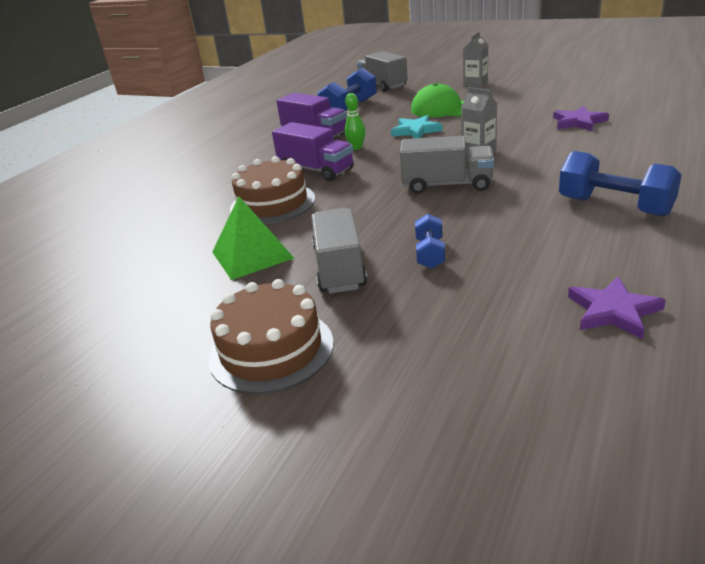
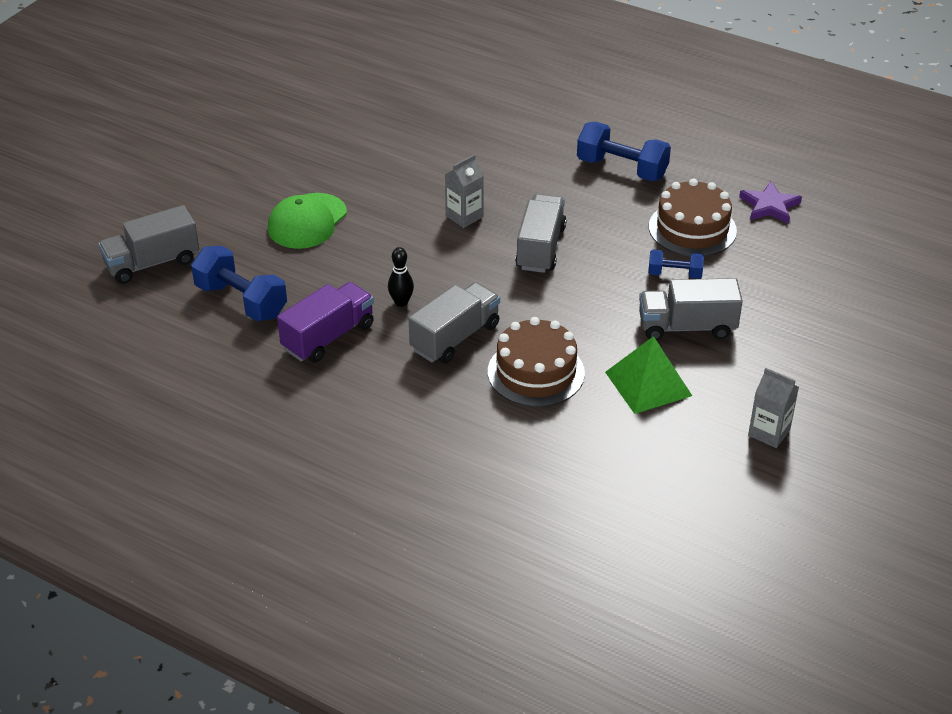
camera: 90 degrees left, 10 degrees up
(271, 350) = (799, 366): brown cake -> brown cake (692, 229)
(316, 170) = (455, 338): purple truck -> grey truck
(356, 148) = (401, 302): green bowling pin -> black bowling pin
(416, 130) = (372, 251): turquoise star -> none
(475, 84) = (224, 183): grey carton -> grey carton (769, 432)
(578, 122) = (420, 142): purple star -> none
(614, 206) = (622, 169): blue dumbbell -> blue dumbbell turned 75 degrees clockwise

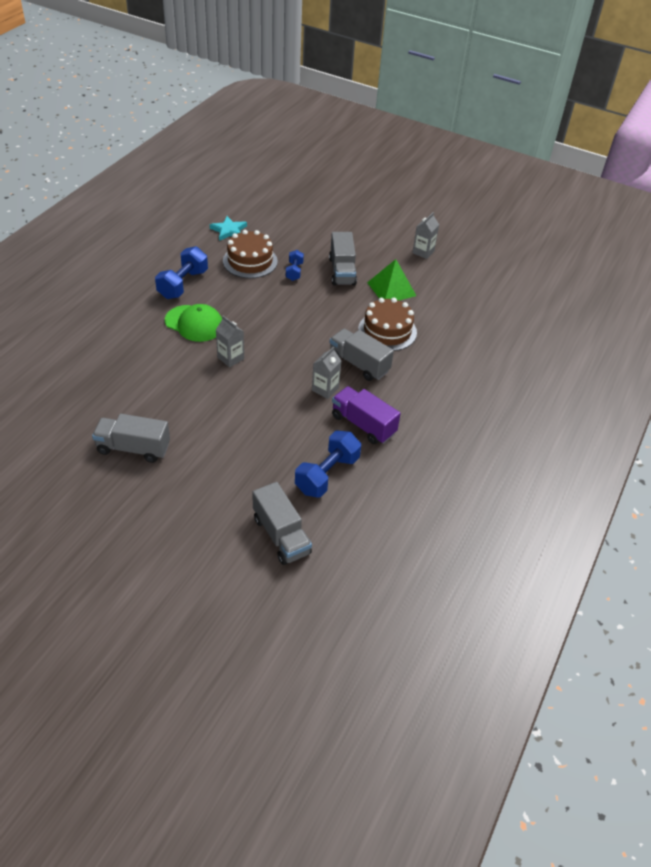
camera: 95 degrees left, 5 degrees up
(307, 221) = (231, 442): green cap -> green cap (194, 323)
(401, 302) = (325, 389): black bowling pin -> grey carton
(540, 248) = (267, 324): grey truck -> grey truck (133, 448)
(769, 206) = (229, 230): purple star -> turquoise star

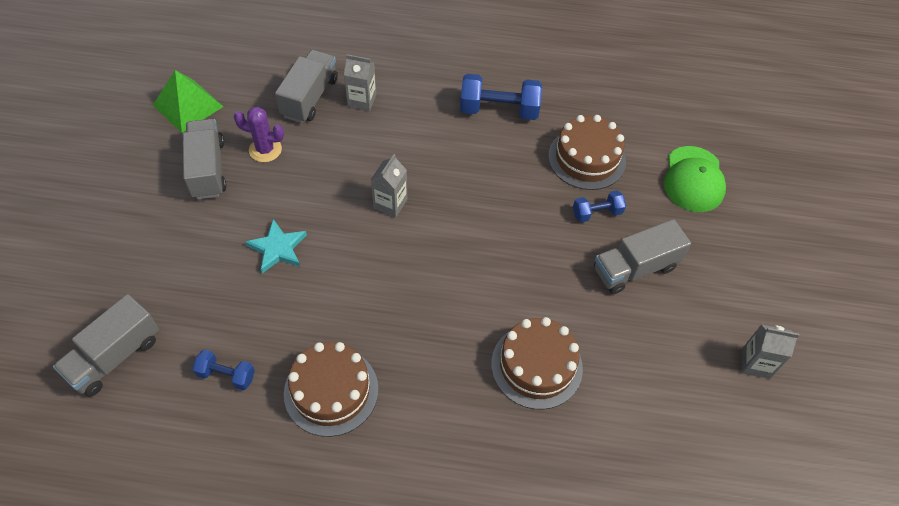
camera: 70 degrees right, 10 degrees up
(136, 411) = (265, 150): none -> purple cactus
(194, 323) = (434, 147): green cap -> green cap (693, 179)
(229, 230) = (634, 115): turquoise star -> turquoise star (277, 248)
(325, 389) = (380, 324): grey carton -> grey carton (362, 100)
(327, 474) = (226, 375): blue dumbbell -> blue dumbbell, size x0.57
(359, 364) = (447, 350): grey truck -> grey truck (310, 97)
(363, 425) = (331, 391): purple truck -> brown cake
(391, 289) = (635, 344): green pyramid -> green pyramid (188, 105)

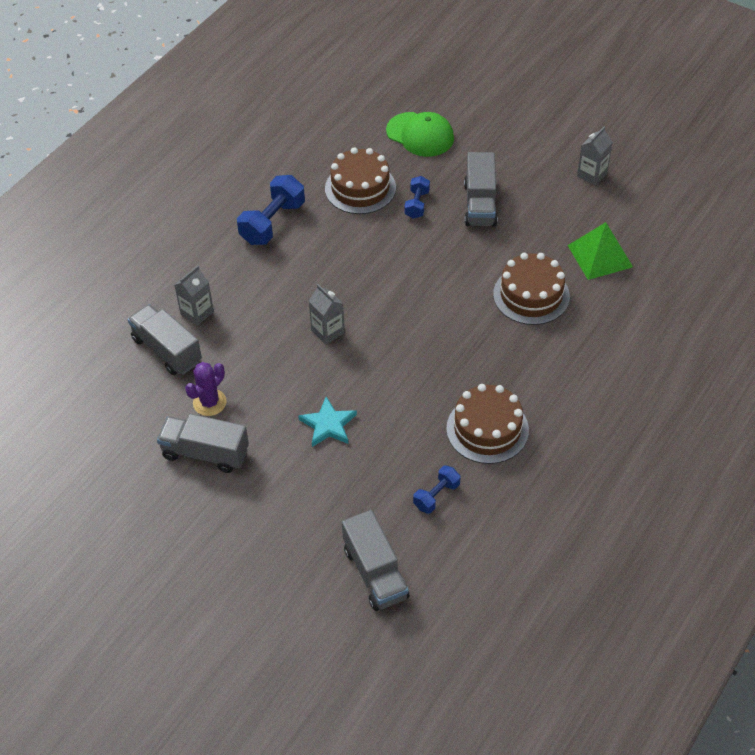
camera: 60 degrees left, 5 degrees down
(188, 105) = (112, 449): green pyramid -> green pyramid (600, 256)

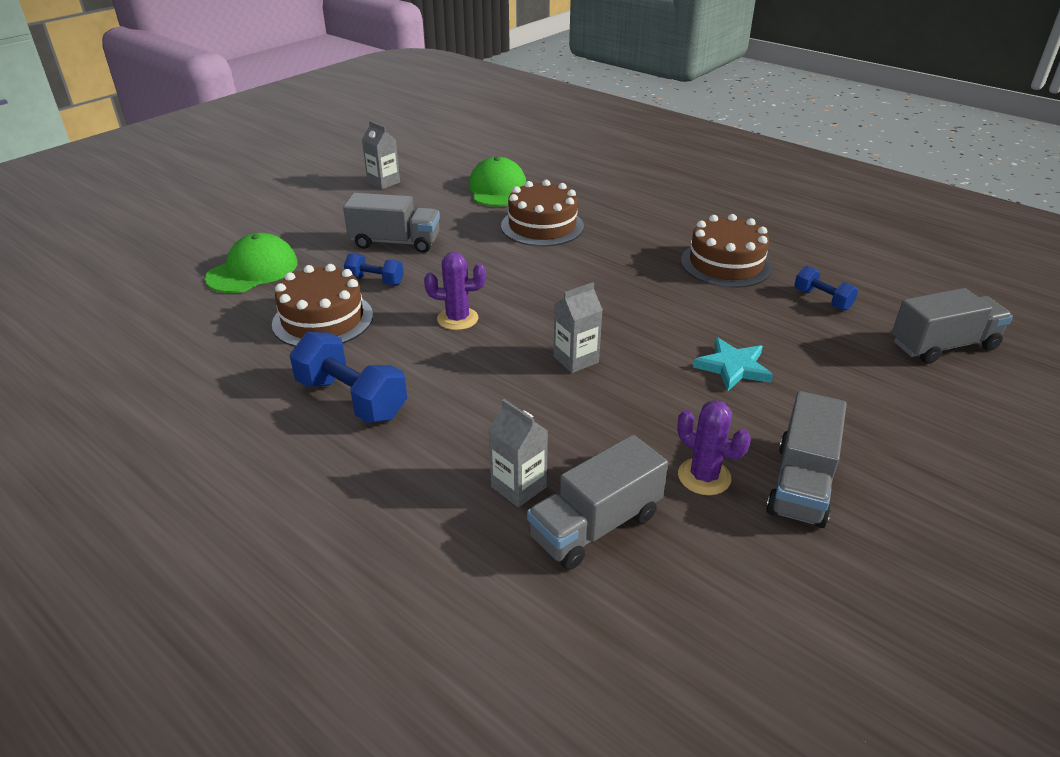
camera: 85 degrees left, 15 degrees down
(371, 260) = (457, 319): none -> purple cactus
(600, 256) = (498, 189): green pyramid -> green cap

